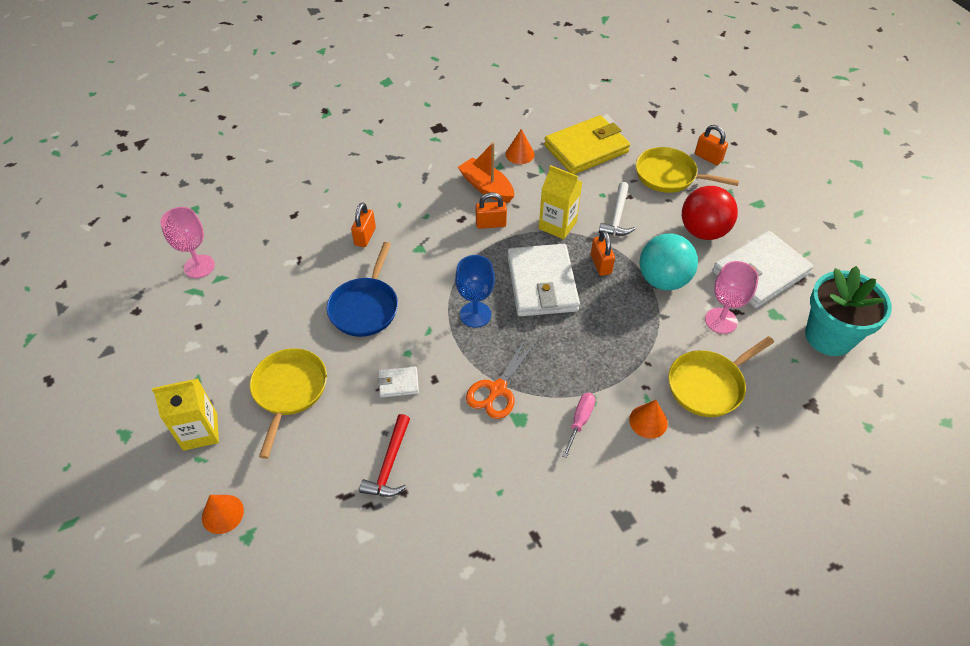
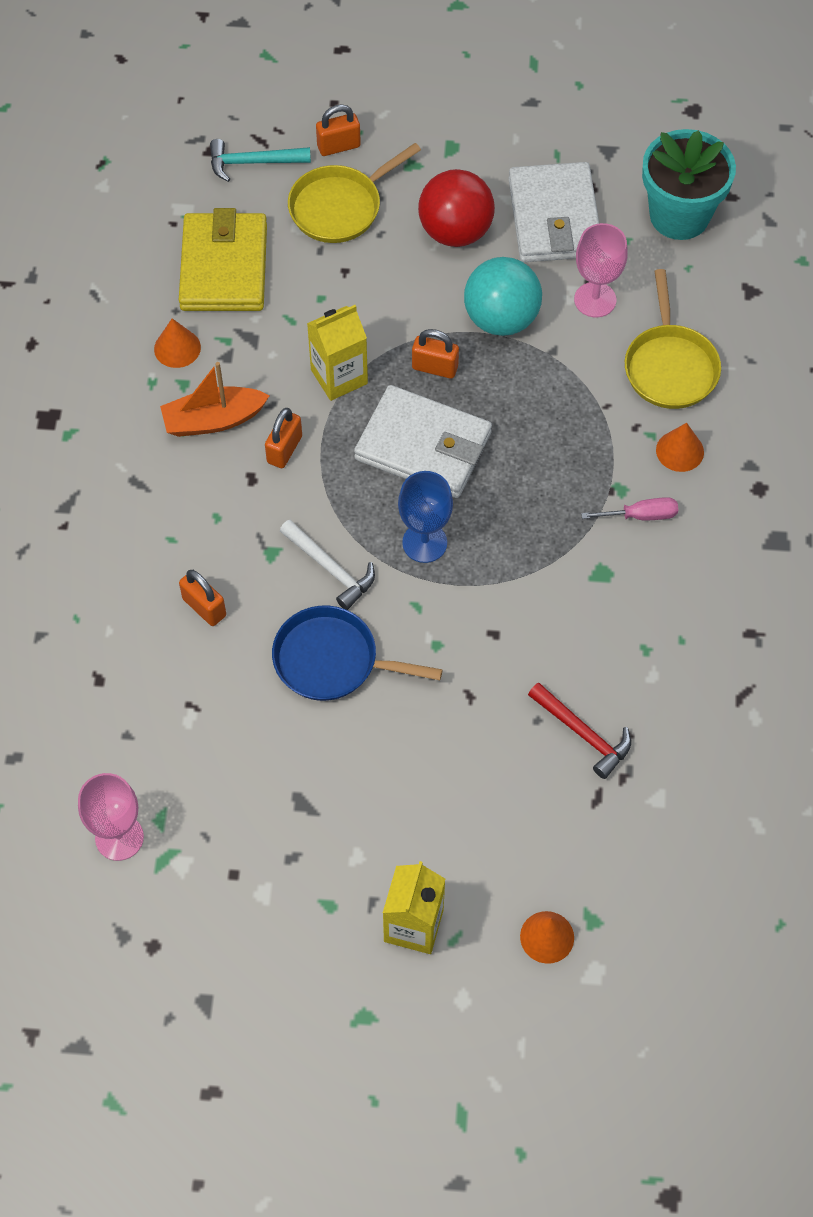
camera: 60 degrees left, 10 degrees up
(289, 391) = (412, 801): yellow pan -> none
(365, 307) = (332, 660): blue pan -> blue pan turned 150 degrees clockwise
(398, 383) = (476, 675): white wallet -> none
(497, 389) = (549, 575): orange scissors -> none
(580, 421) = (641, 515): pink screwdriver -> pink screwdriver turned 120 degrees clockwise
(617, 216) = (369, 304): white hammer -> white hammer (331, 569)
(662, 130) = (253, 162): none -> turquoise hammer

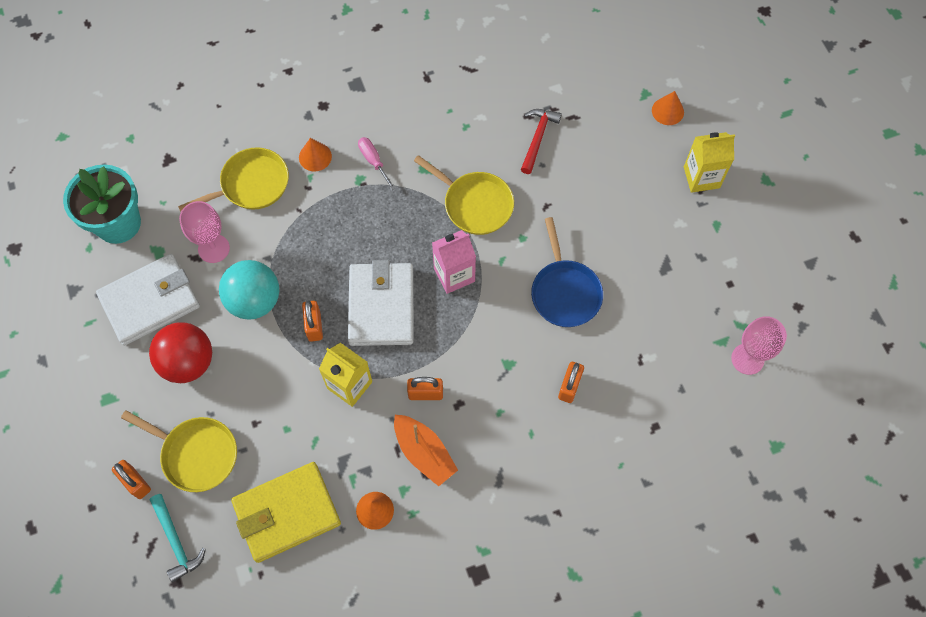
camera: 115 degrees left, 5 degrees up
(331, 569) = (501, 322): white hammer -> none
(424, 543) = (454, 275): blue goblet -> pink carton
(516, 609) = (475, 204): none -> yellow pan

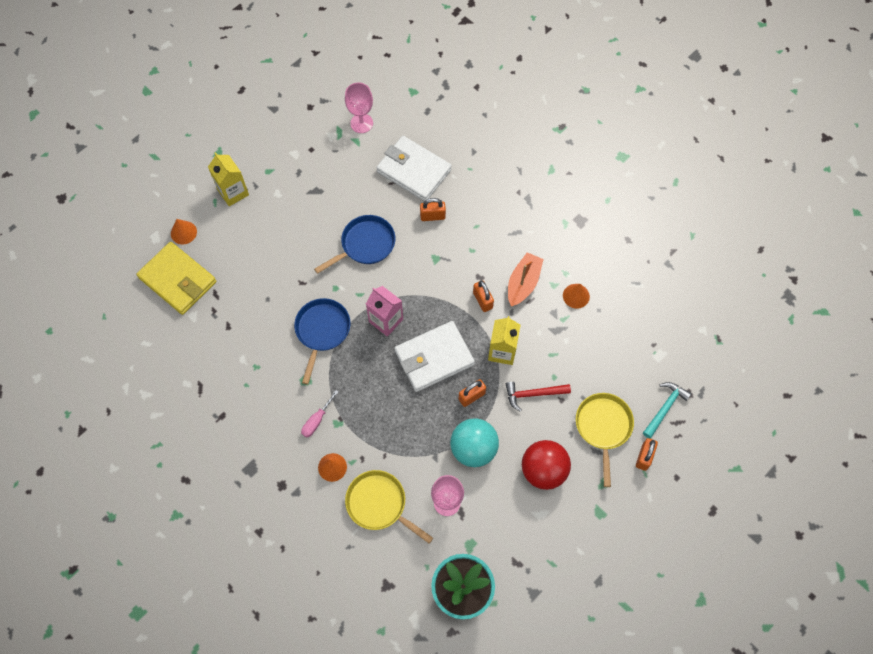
camera: 115 degrees left, 0 degrees up
(150, 301) = (512, 526): white wallet -> white wallet (414, 171)
(287, 513) = (608, 348): yellow wallet -> yellow wallet (178, 280)
(475, 204) = (322, 331): yellow pan -> blue pan
(537, 138) = (245, 311): red hammer -> red hammer (533, 394)

